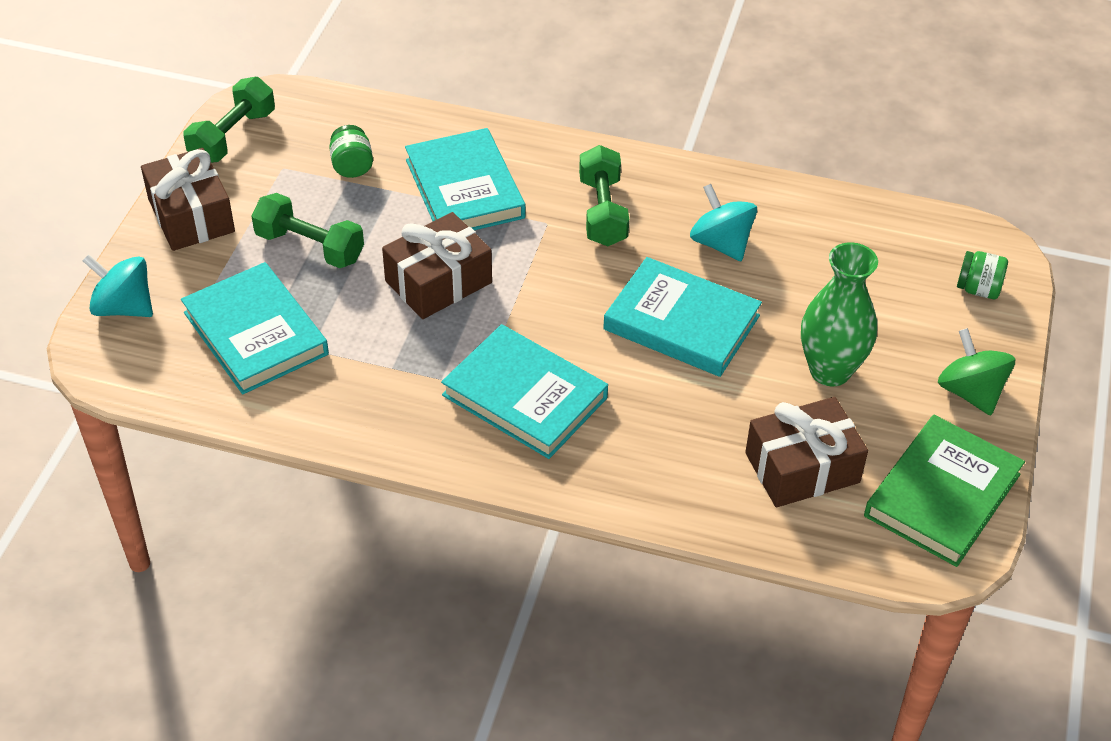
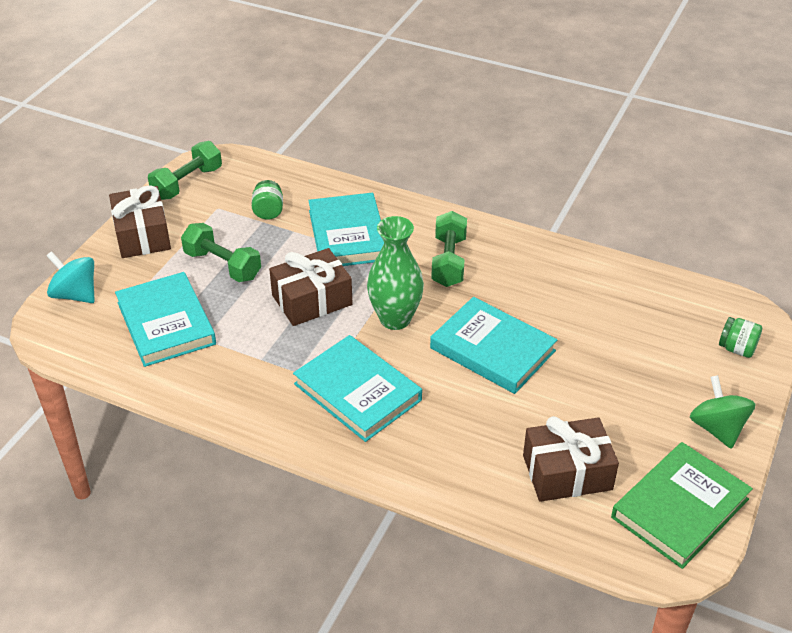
camera: 10 degrees right, 5 degrees down
(721, 243) = (536, 293): turquoise spinning top -> none
(830, 371) = (604, 399): green vase -> green vase (395, 319)

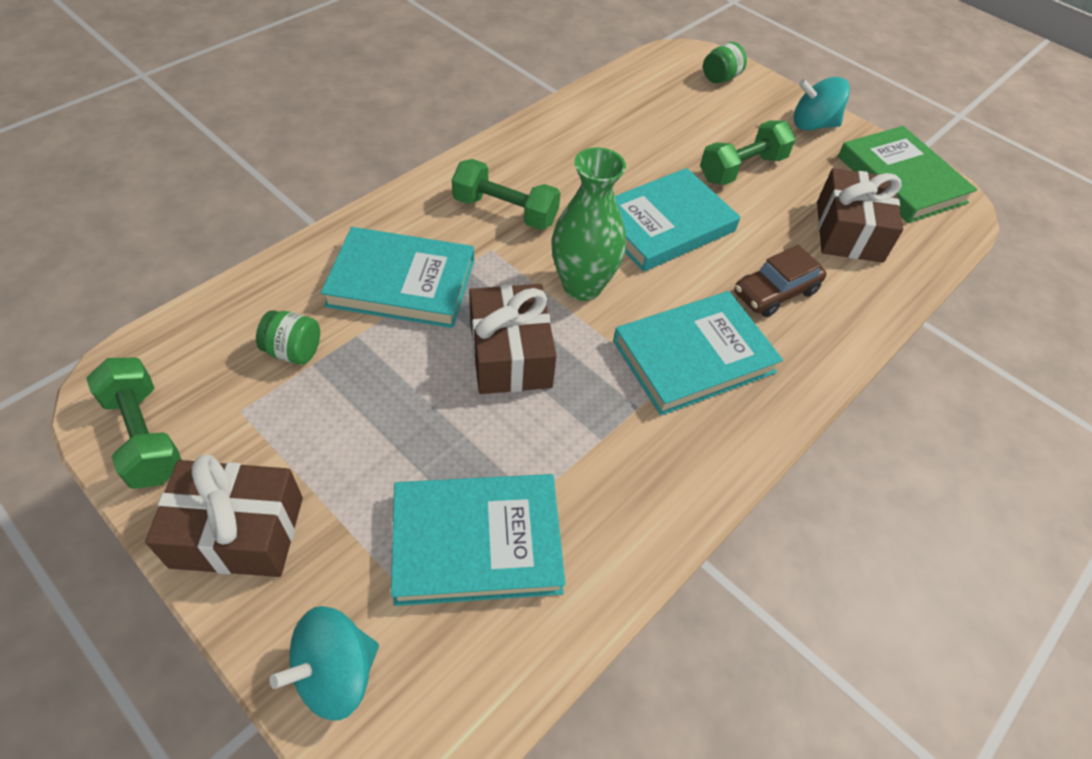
camera: 75 degrees left, 10 degrees up
(222, 265) = (382, 436): green dumbbell -> green dumbbell (742, 169)
(454, 430) = (775, 292): none -> brown car
(717, 428) = (812, 125): green spinning top -> turquoise spinning top

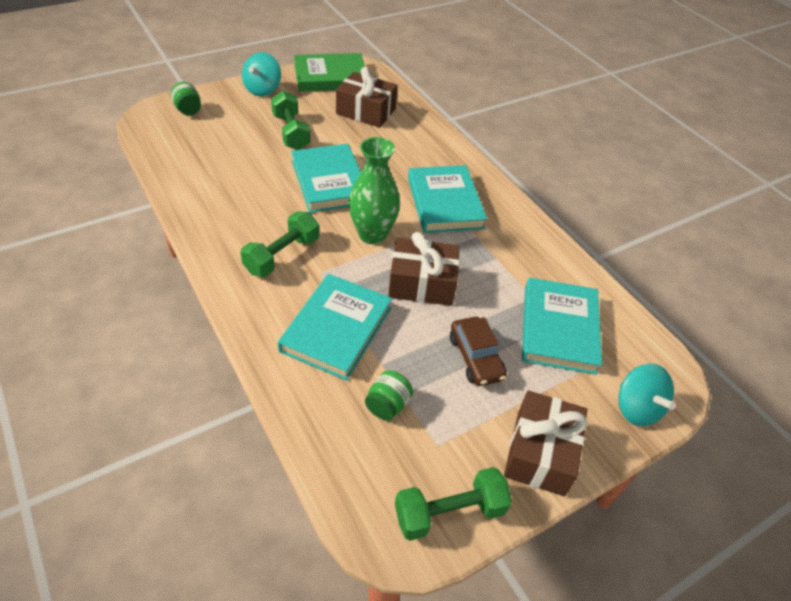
camera: 75 degrees left, 5 degrees down
(775, 292) = (405, 155): brown car -> brown car (476, 358)

